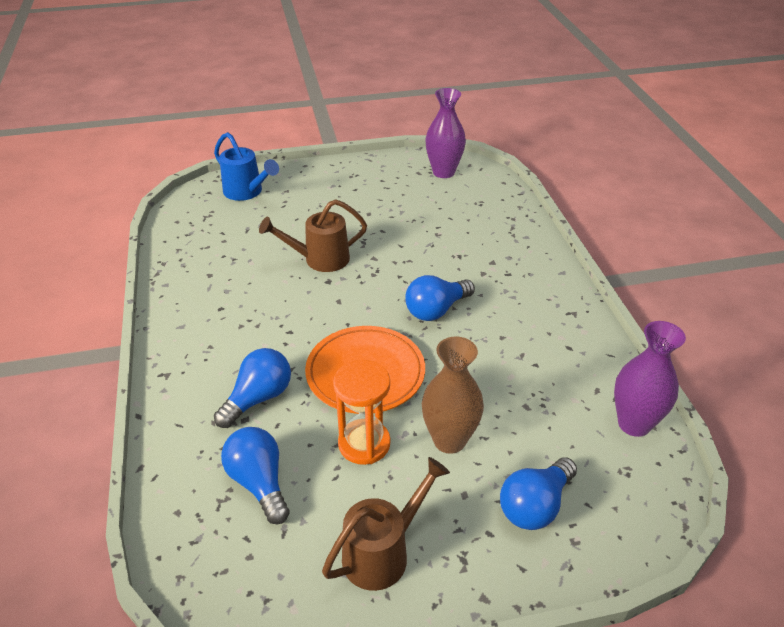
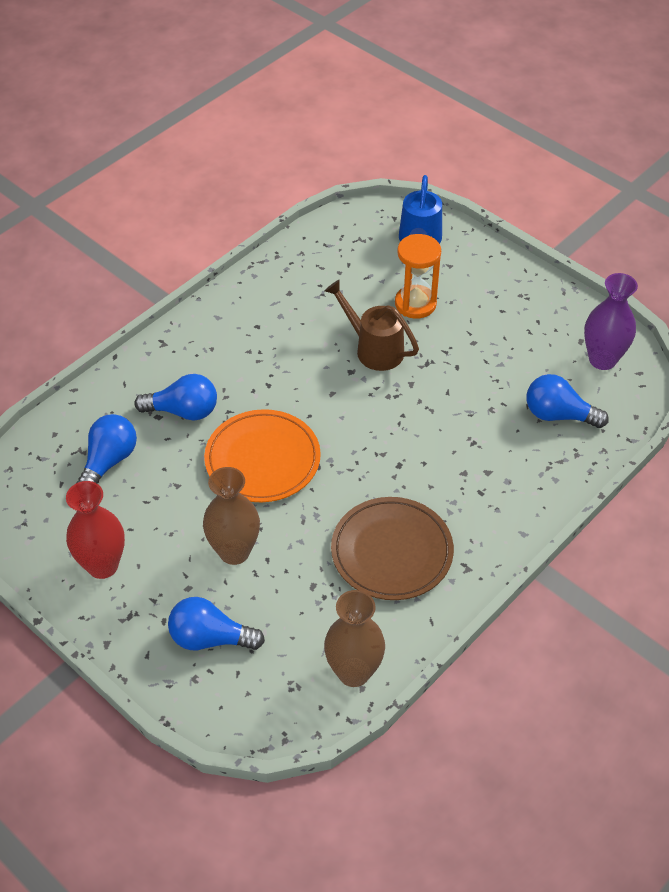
camera: 55 degrees right, 10 degrees up
(364, 444) = (189, 500): orange hourglass -> orange hourglass (415, 304)
(383, 552) = (102, 565): brown watering can -> red vase
(436, 310) = (379, 465): blue light bulb -> blue light bulb (558, 415)
(527, 344) = (392, 552): none -> brown plate
(634, 424) = (354, 672): purple vase -> brown vase

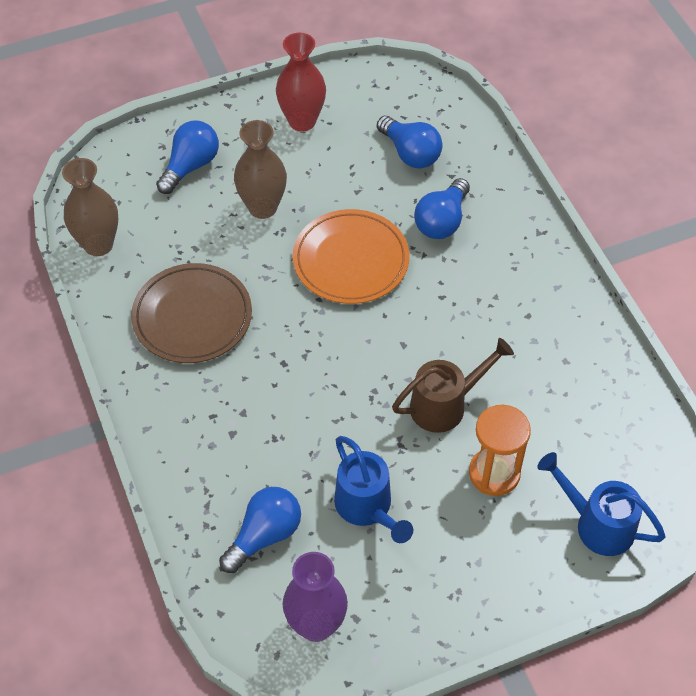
camera: 115 degrees right, 5 degrees up
(493, 364) = (367, 508): none -> blue watering can

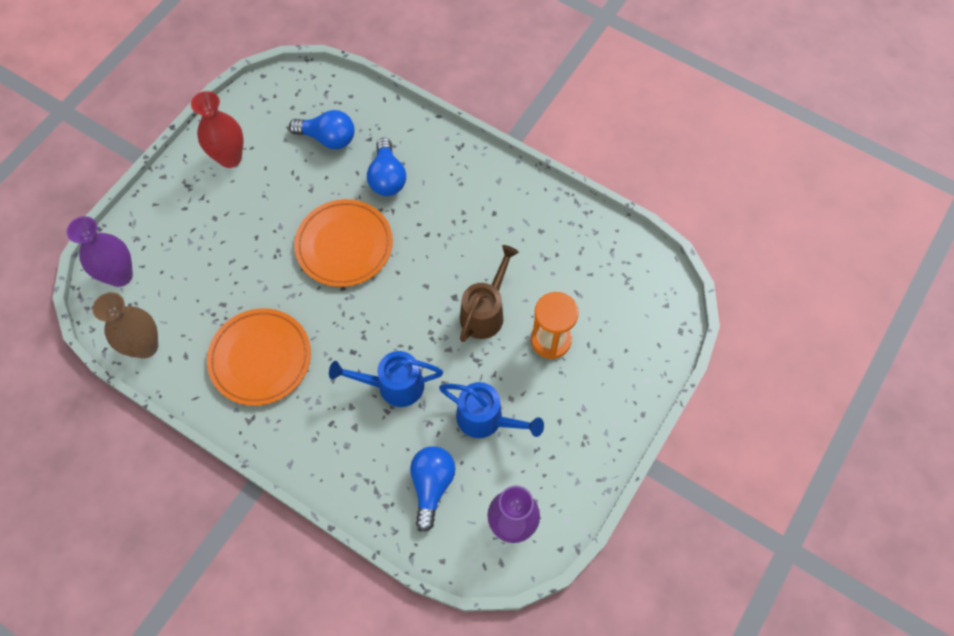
camera: 35 degrees left, 10 degrees up
(124, 170) = (120, 275): none -> purple vase
(190, 166) = (170, 242): blue light bulb -> none
(192, 317) = (260, 358): brown plate -> orange plate
(262, 207) = (250, 242): brown vase -> none
(597, 524) = (638, 333): blue watering can -> blue watering can (393, 385)

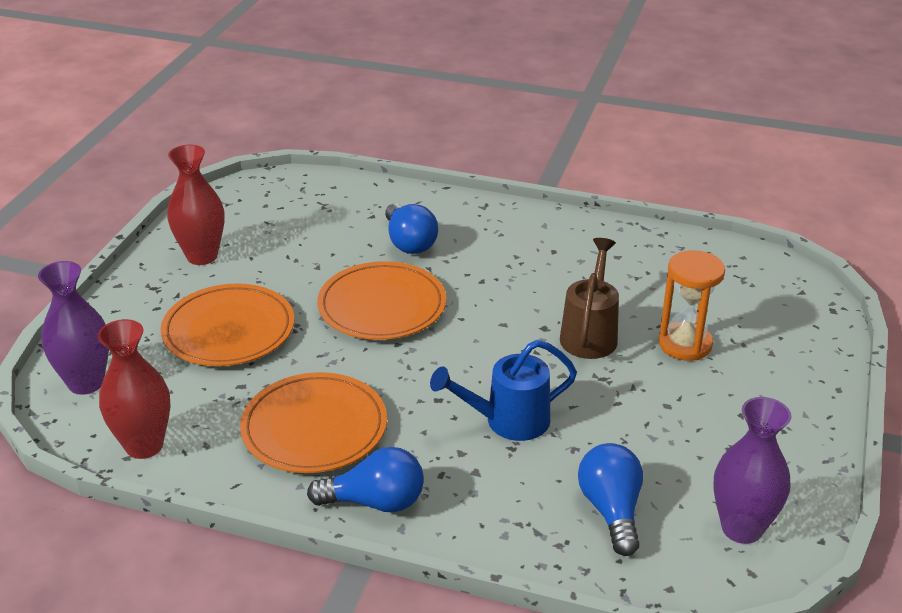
camera: 15 degrees left, 30 degrees down
(145, 346) = (144, 445): brown vase -> red vase
(228, 245) = (229, 330): none -> orange plate
(328, 138) = (321, 222): blue light bulb -> blue light bulb (375, 502)
(486, 419) = (647, 431): blue watering can -> none

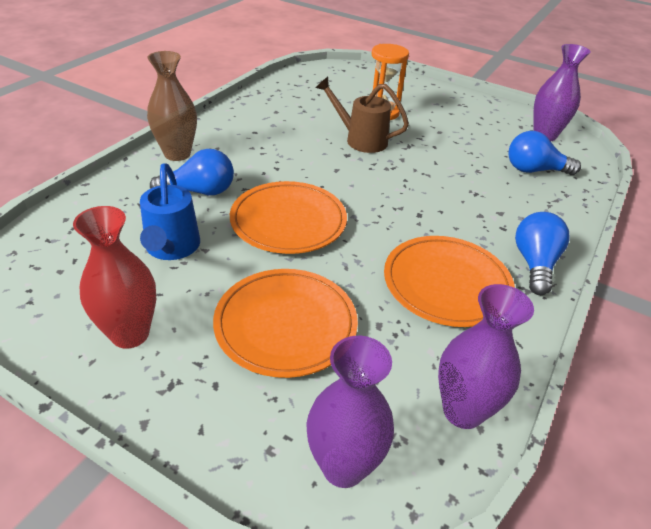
camera: 80 degrees left, 5 degrees up
(144, 445) = (463, 411): red vase -> purple vase
(472, 213) = (177, 154): none -> brown vase
(508, 421) = (448, 189): blue watering can -> blue watering can (171, 248)

